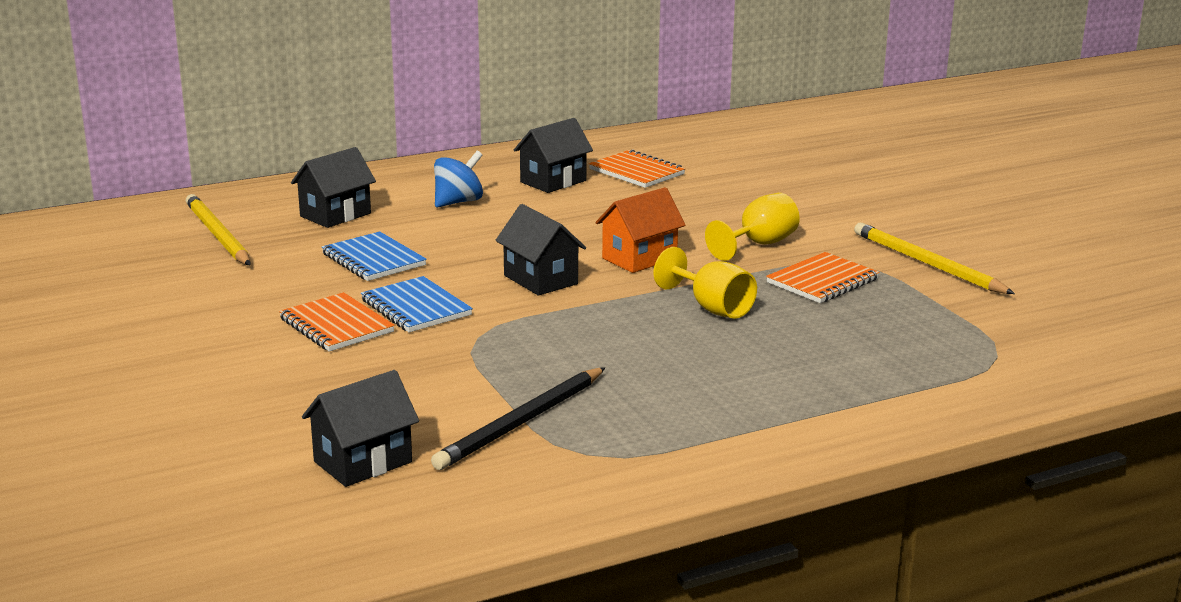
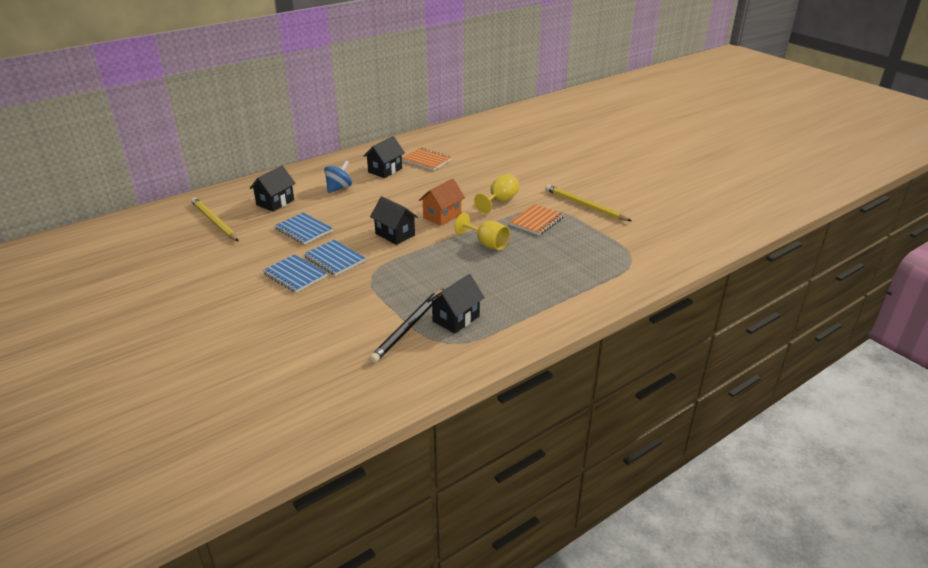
camera: 10 degrees left, 10 degrees up
(336, 325) = (295, 275): orange notebook -> blue notebook
(363, 462) = (333, 362): black house -> black house (456, 319)

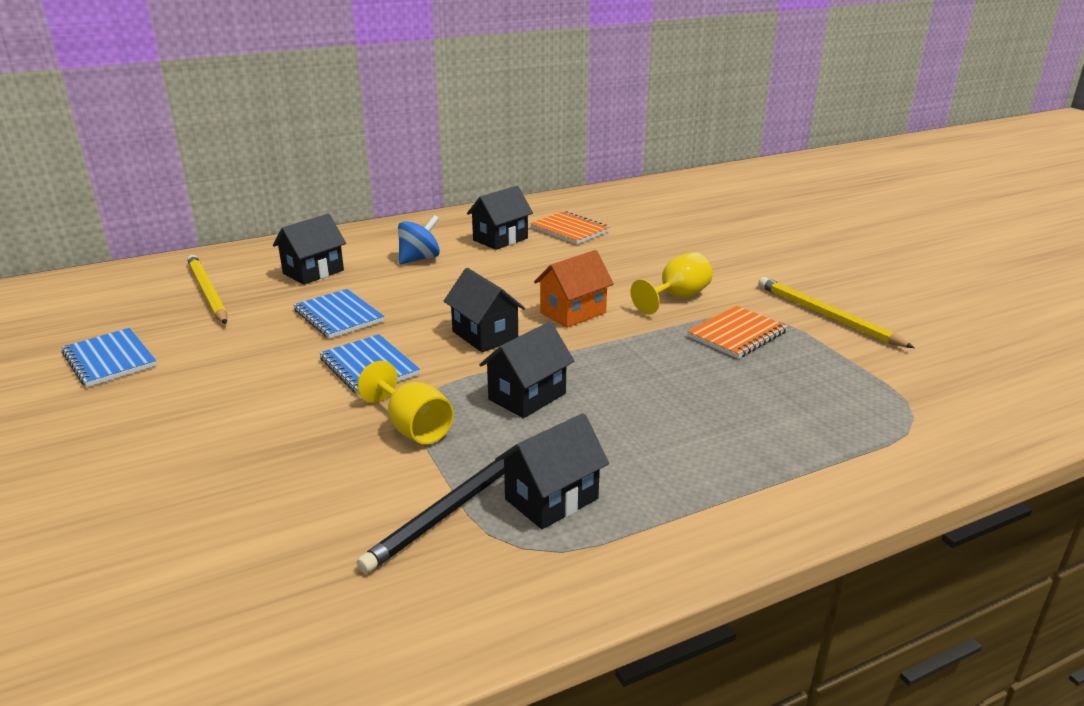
camera: 10 degrees right, 5 degrees down
(295, 275) = (292, 387): blue notebook -> blue notebook (110, 360)
(429, 267) = (527, 396): none -> black house
(487, 244) = (640, 365): yellow goblet -> yellow goblet (413, 428)

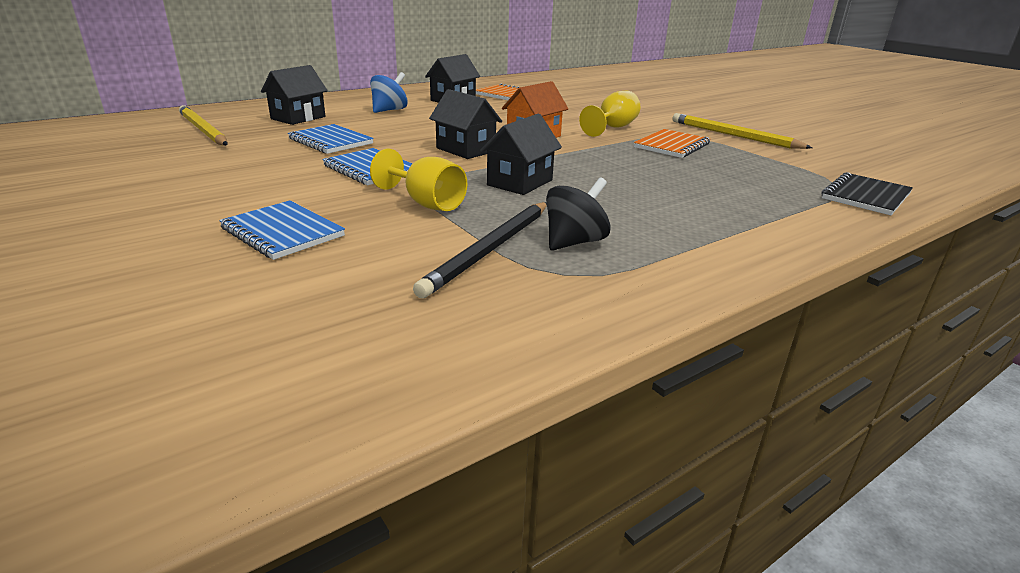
camera: 10 degrees left, 0 degrees up
(110, 360) = (115, 170): blue notebook -> blue notebook (282, 232)
(551, 499) = (574, 242): black house -> black spinning top
(939, 439) = (865, 196): none -> black notebook

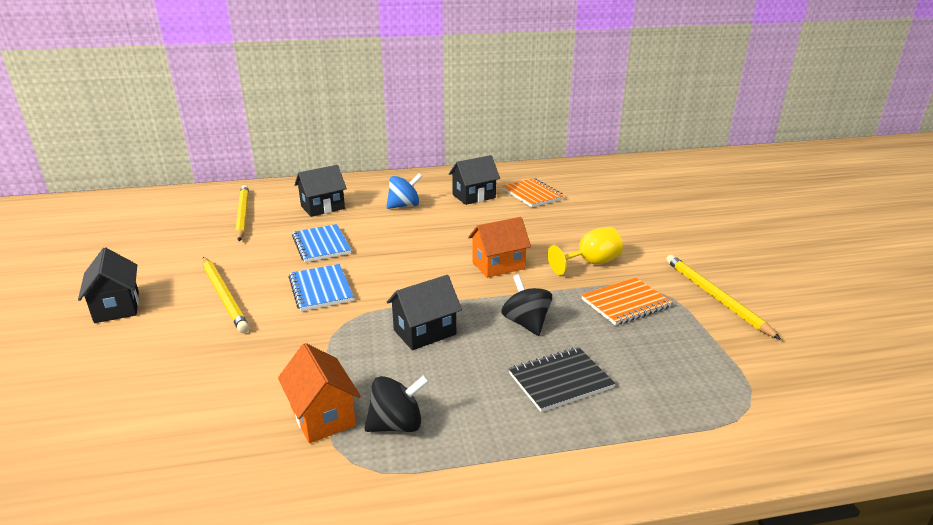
camera: 25 degrees right, 0 degrees up
(256, 186) = (224, 296): none -> yellow pencil
(282, 232) = (199, 356): blue notebook -> none
(426, 203) = (325, 344): yellow goblet -> none
(466, 150) = (419, 275): black house -> black house (117, 307)
(490, 250) = (322, 416): black pencil -> orange house
(606, 166) = (526, 323): none -> black spinning top
(865, 196) = (764, 432): black notebook -> black notebook (560, 381)

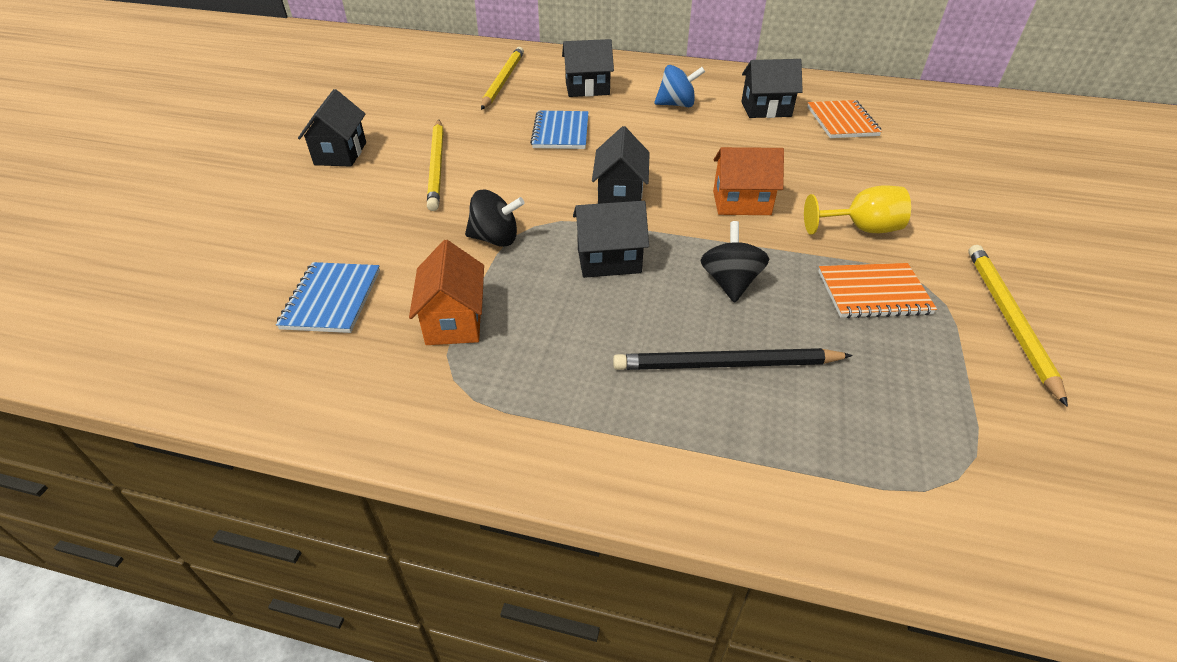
camera: 25 degrees right, 15 degrees up
(321, 289) = (531, 182): blue notebook -> blue notebook (332, 299)
(397, 424) = (519, 355): black spinning top -> black spinning top (495, 239)
(402, 281) = (620, 195): none -> black house
(560, 381) = (726, 364): black notebook -> black pencil

